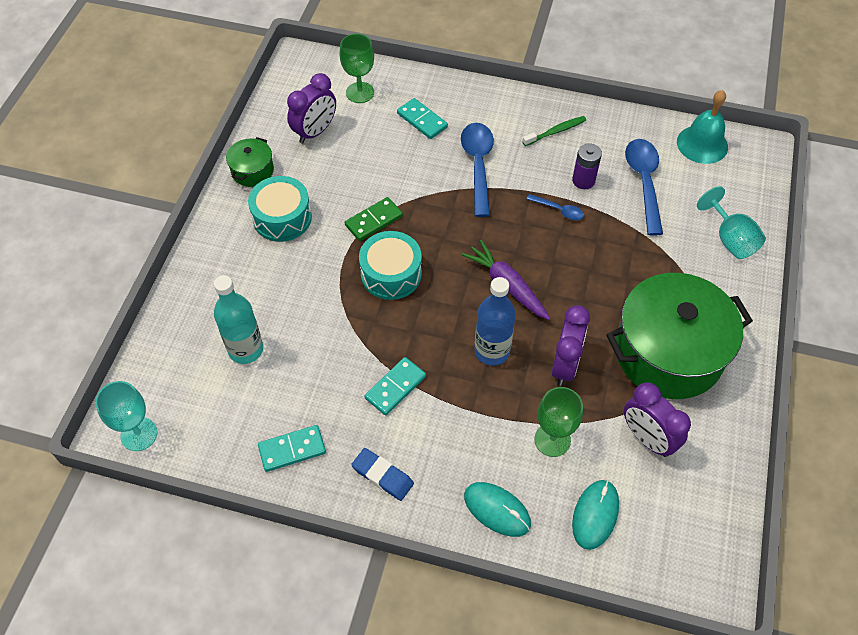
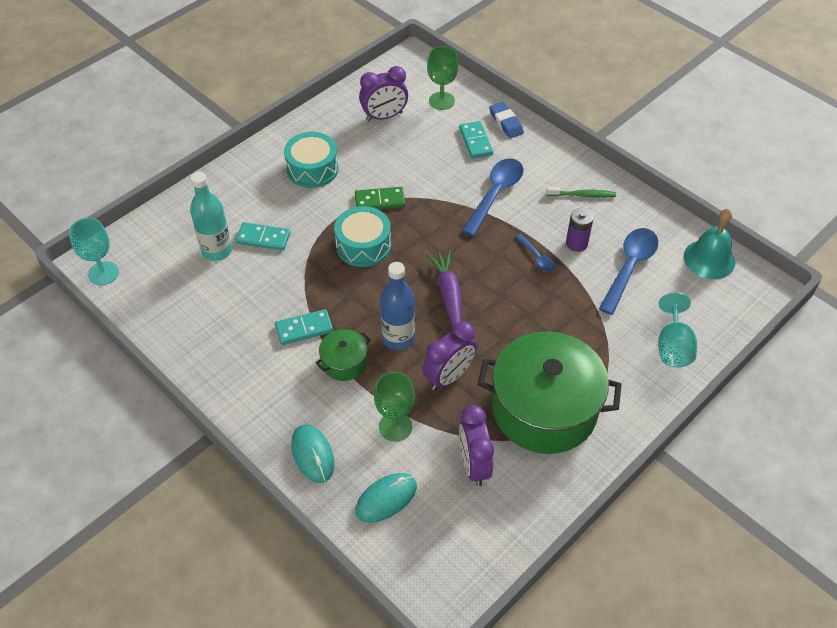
camera: 30 degrees right, 5 degrees down
(252, 171) = (316, 126): green pot -> green pot (344, 362)
(292, 449) = (197, 335): turquoise domino -> turquoise domino (263, 238)
(382, 476) = (247, 386): blue eraser -> blue eraser (506, 122)

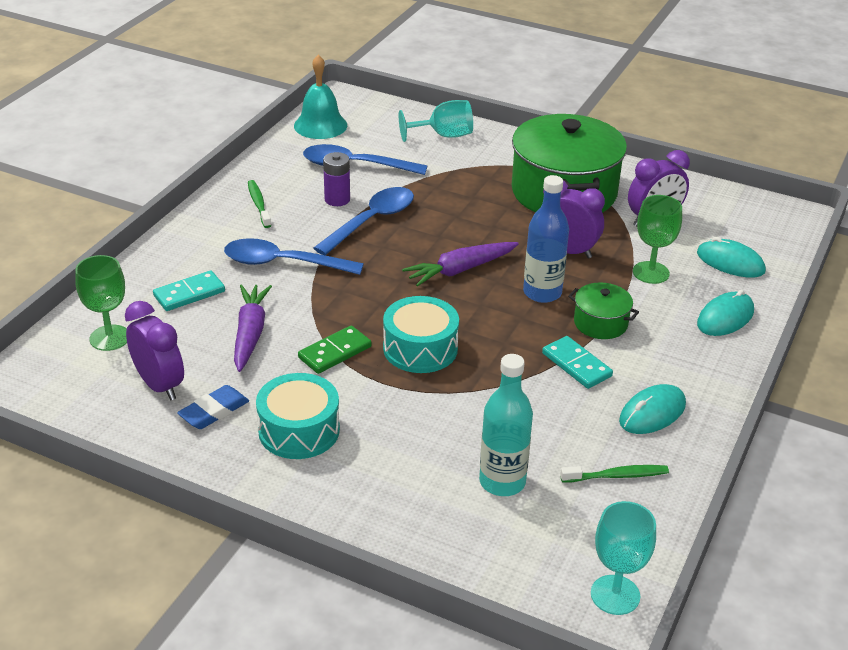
camera: 110 degrees left, 15 degrees down
(188, 310) = (616, 476): none -> green toothbrush
(233, 354) = (652, 413): none -> turquoise mouse
(263, 238) = (455, 442): turquoise domino -> none
(380, 200) = (335, 352): green domino -> green domino turned 75 degrees clockwise
(418, 163) = (250, 333): none -> purple carrot
(506, 122) = (143, 275): blue eraser -> blue eraser (214, 411)
(537, 257) = (371, 221): blue spoon -> blue spoon, size x1.97

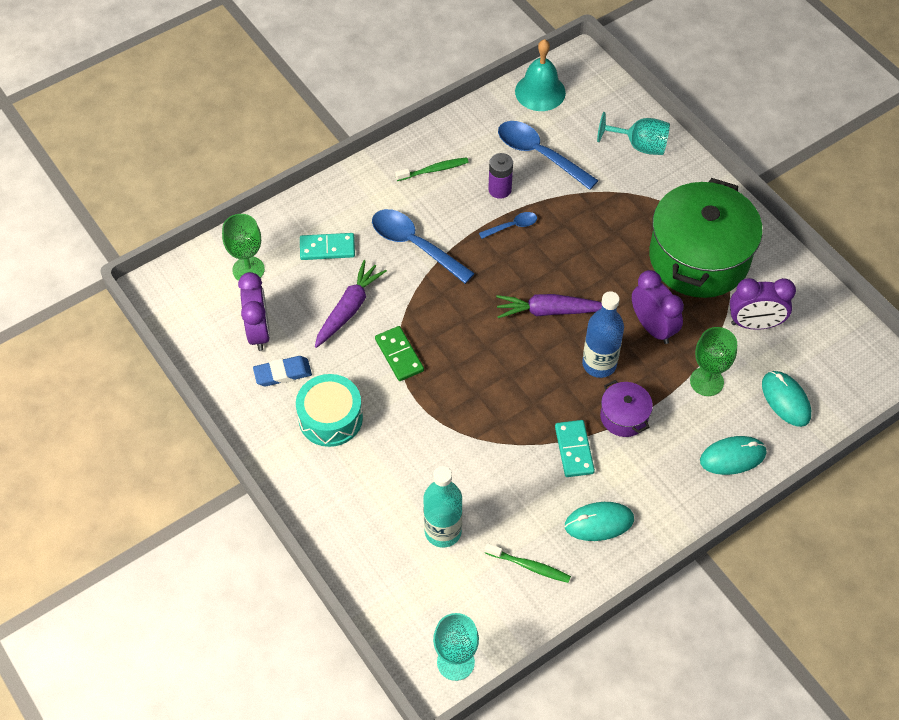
camera: 30 degrees right, 20 degrees up
(259, 204) = (433, 170): green toothbrush -> green toothbrush turned 60 degrees clockwise
(335, 352) = (399, 355): green domino -> green domino turned 75 degrees clockwise
(371, 221) = (512, 226): blue spoon -> blue spoon, size x0.51
(420, 348) = (465, 380): turquoise drum -> none
(600, 323) = (624, 416): green pot -> purple pot

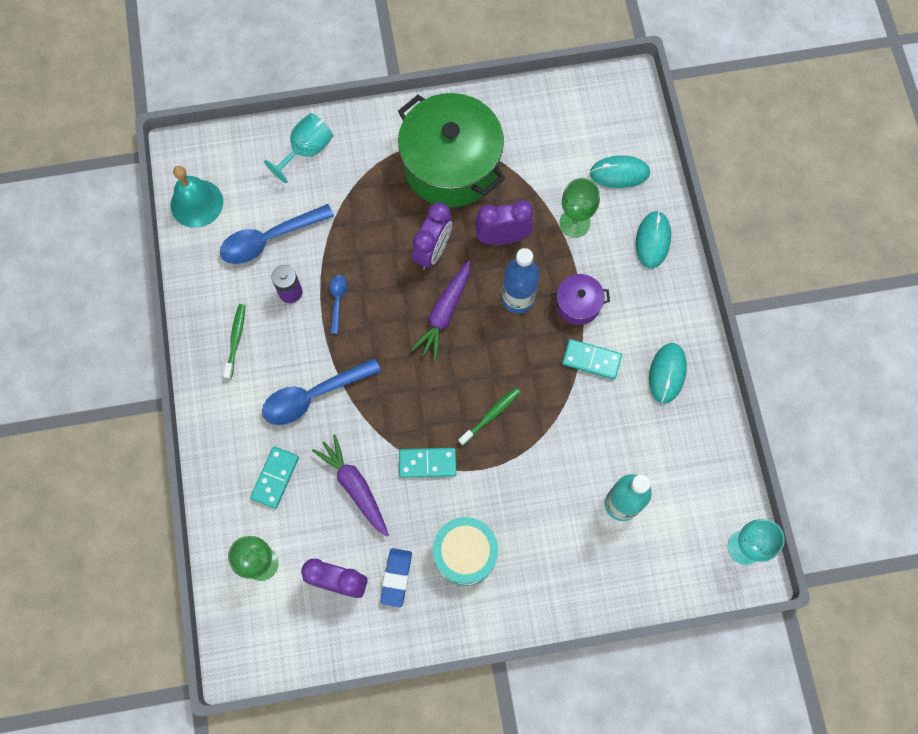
camera: 65 degrees left, 15 degrees up
(399, 355) = (427, 463): green domino -> turquoise domino
(529, 566) = (683, 448): green toothbrush -> green toothbrush (490, 415)
(754, 324) = (537, 158): purple clock -> purple clock (433, 251)

